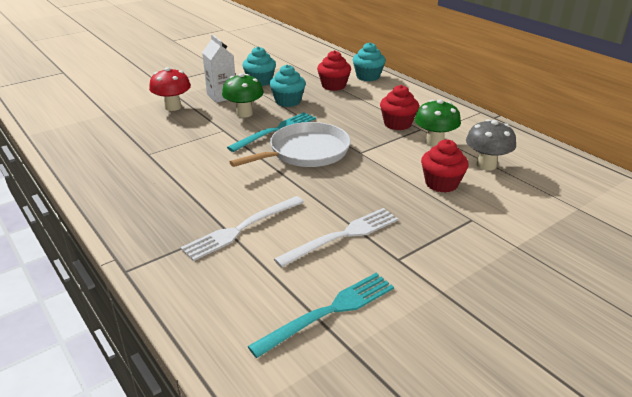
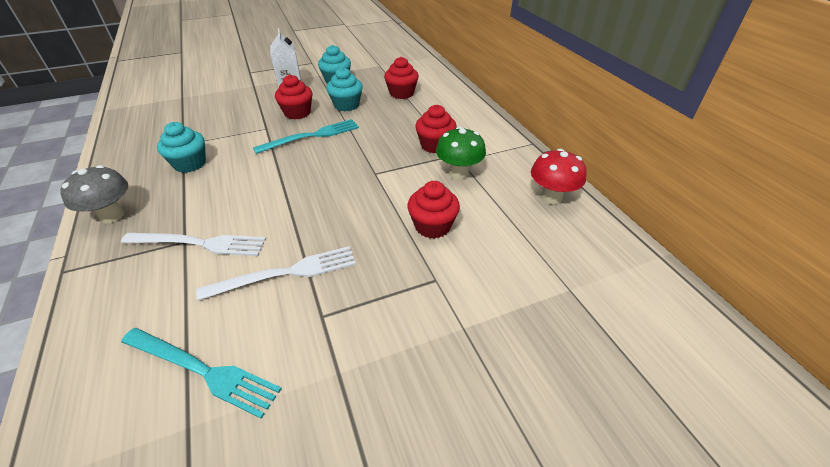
camera: 15 degrees right, 10 degrees up
(173, 107) = (241, 98): red mushroom -> red mushroom (551, 197)
(242, 228) = (199, 243): white fork -> white fork turned 150 degrees counterclockwise
(244, 113) = (297, 113): green mushroom -> red cupcake
(305, 152) = (322, 164): white pan -> none
(328, 312) = (202, 370): turquoise fork -> turquoise fork turned 45 degrees clockwise
(368, 77) = (442, 87): turquoise cupcake -> turquoise cupcake (190, 164)
(486, 165) = (496, 211): grey mushroom -> grey mushroom (112, 215)

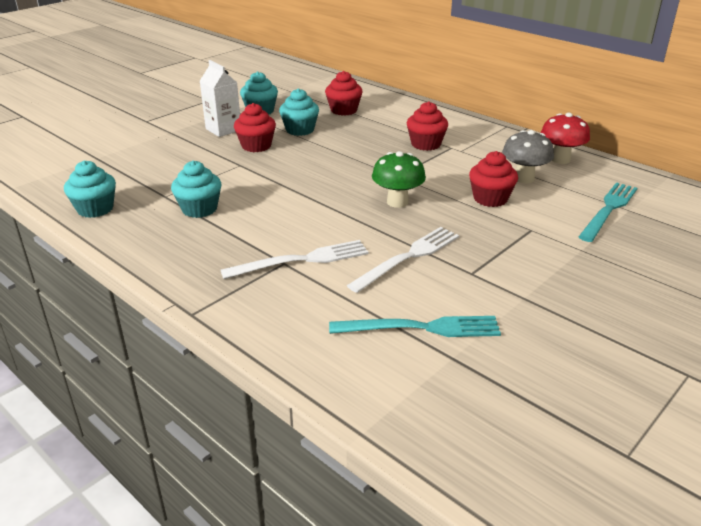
camera: 25 degrees left, 10 degrees down
(112, 215) = (177, 265): grey mushroom -> grey mushroom (524, 178)
(127, 143) = (95, 209): none -> turquoise cupcake
(311, 136) = (298, 161): turquoise fork -> turquoise fork (608, 210)
(458, 173) = (470, 160): green mushroom -> green mushroom (397, 202)

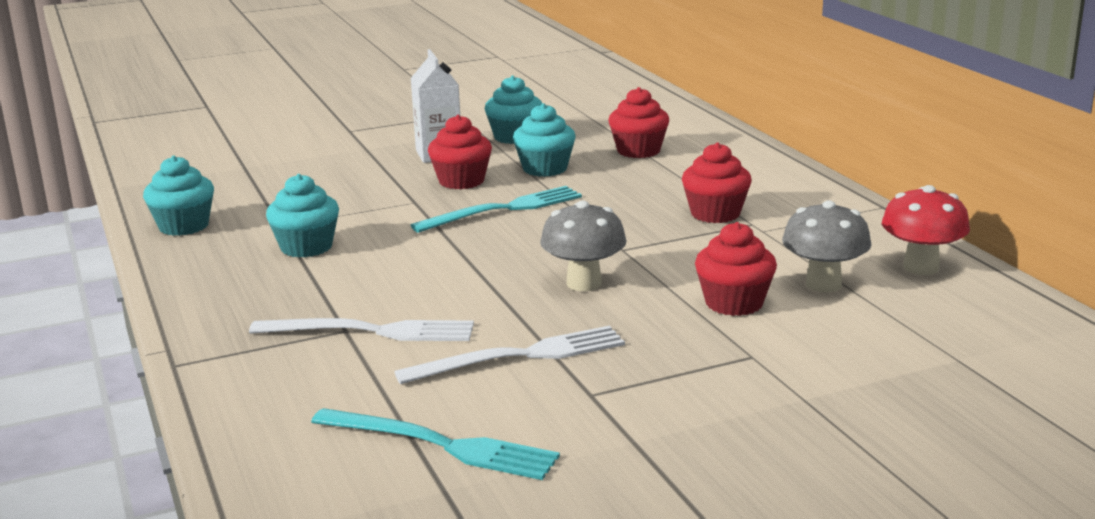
camera: 25 degrees right, 10 degrees down
(397, 202) = (584, 283): green mushroom -> grey mushroom
(608, 210) = (919, 353): turquoise fork -> turquoise fork (503, 210)

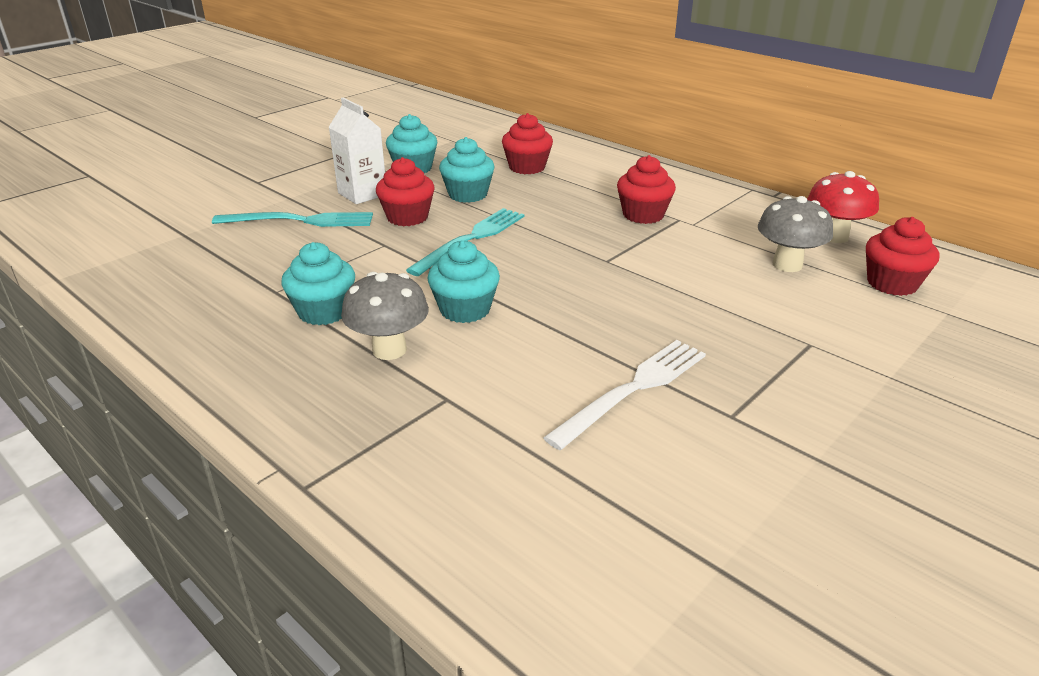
camera: 25 degrees left, 10 degrees up
(184, 226) = (172, 311): turquoise cupcake -> turquoise cupcake (465, 309)
(370, 331) = (472, 394): white fork -> none
(440, 445) = (663, 513): turquoise fork -> turquoise fork (299, 221)
(584, 283) = (610, 301): grey mushroom -> grey mushroom (389, 350)
(734, 303) = (743, 295): red cupcake -> red cupcake (892, 283)

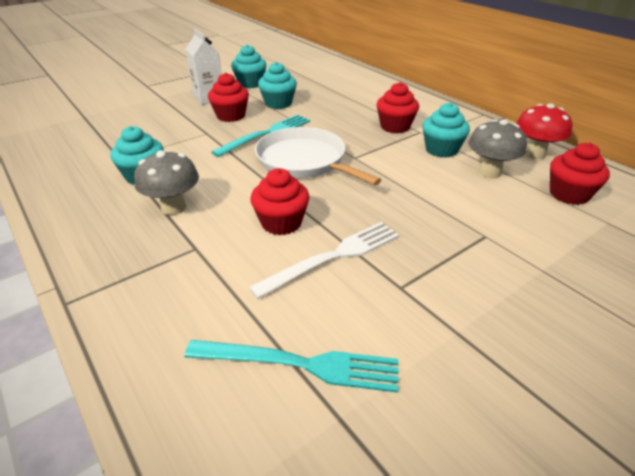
camera: 10 degrees right, 5 degrees up
(299, 221) = (160, 113): turquoise fork -> turquoise fork (299, 364)
(465, 309) = (239, 183): turquoise cupcake -> turquoise cupcake (441, 150)
(527, 167) = (327, 88): red cupcake -> red cupcake (281, 223)
(541, 271) = (304, 161): none -> white pan

